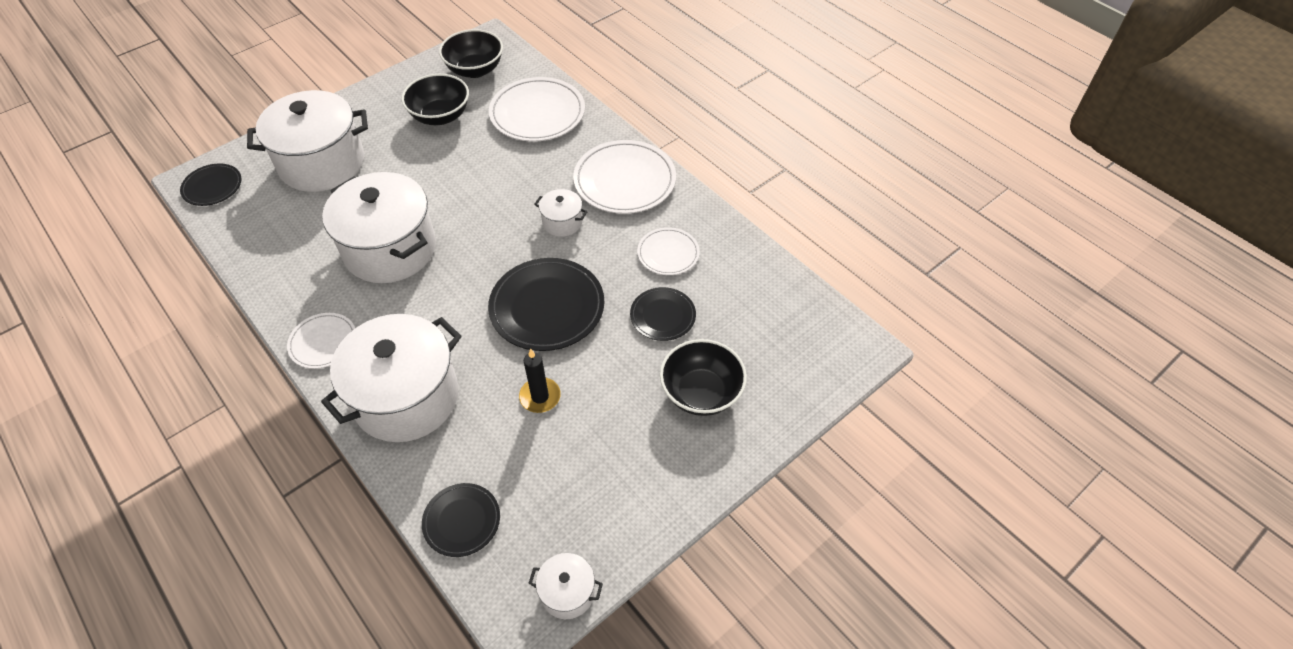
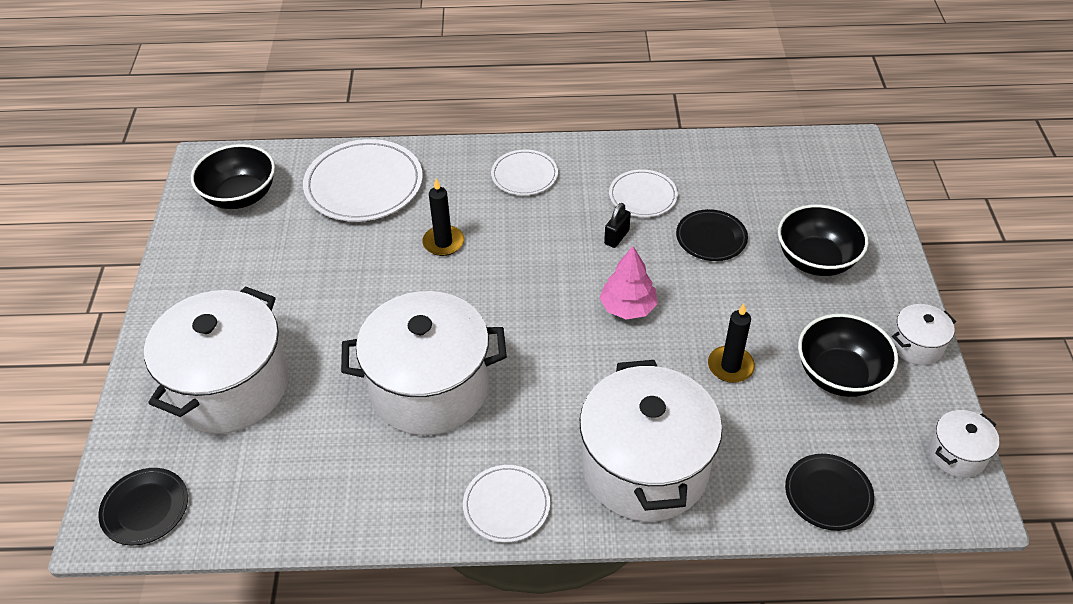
camera: 50 degrees left, 5 degrees down
(440, 116) = (277, 256): black bowl -> black bowl (839, 375)
(521, 180) = (443, 242): none -> black candle
(547, 307) = (628, 307): black plate -> pink tree
(562, 222) = (531, 243): white pot -> white pot (917, 345)
(611, 263) = (616, 237): none -> black padlock
(624, 180) = (524, 175): white plate -> white plate, size x0.57

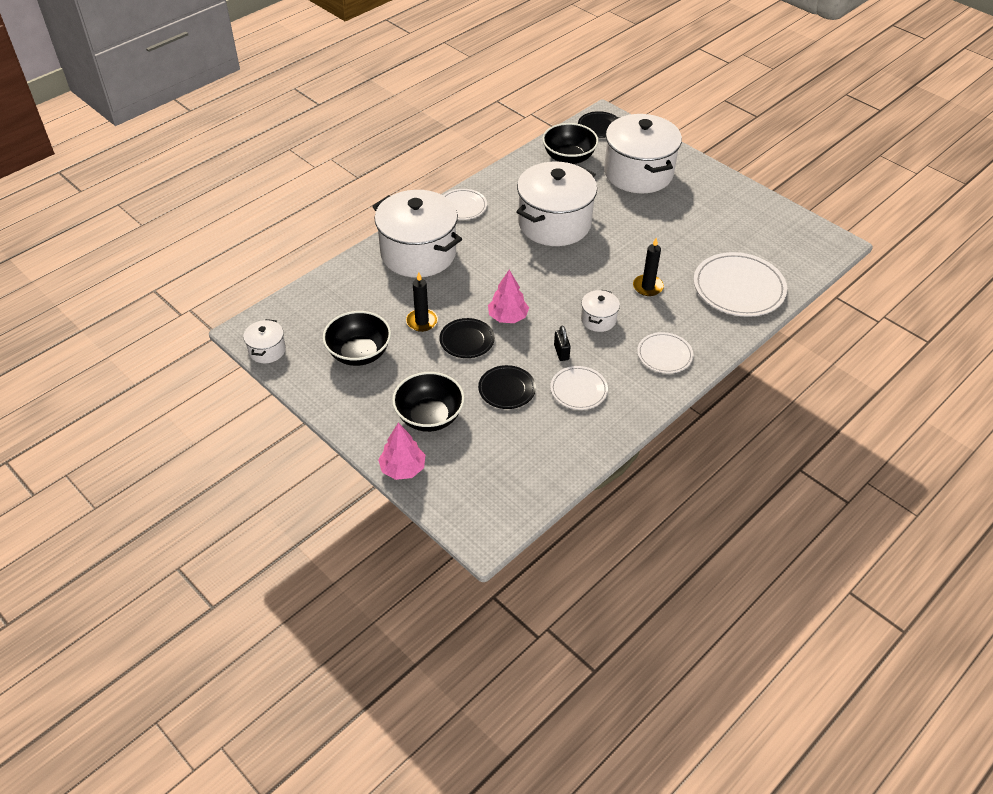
camera: 135 degrees right, 0 degrees up
(240, 196) = (785, 240): black bowl -> black bowl (568, 158)
(828, 494) = (322, 293): black plate -> black plate (467, 340)
(882, 232) = (403, 468): none -> pink tree
(917, 345) = (326, 398): white pot -> white pot (598, 319)

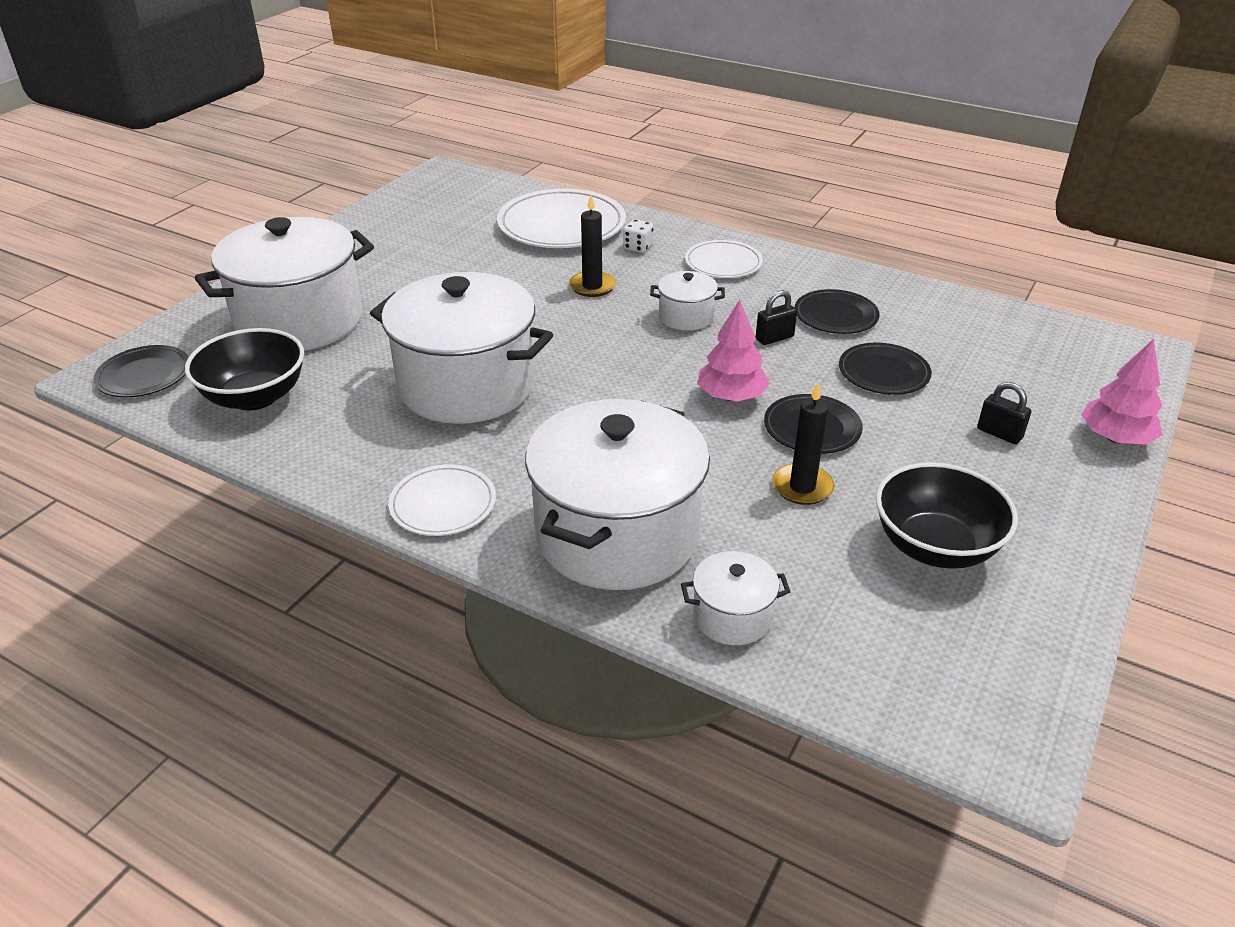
camera: 105 degrees left, 10 degrees down
(267, 350) = (1034, 690): white pot -> white pot (732, 616)
(429, 417) = (999, 433): black bowl -> black padlock
(578, 390) = (836, 316): white plate -> black plate
(697, 318) = (638, 247): none -> white dice

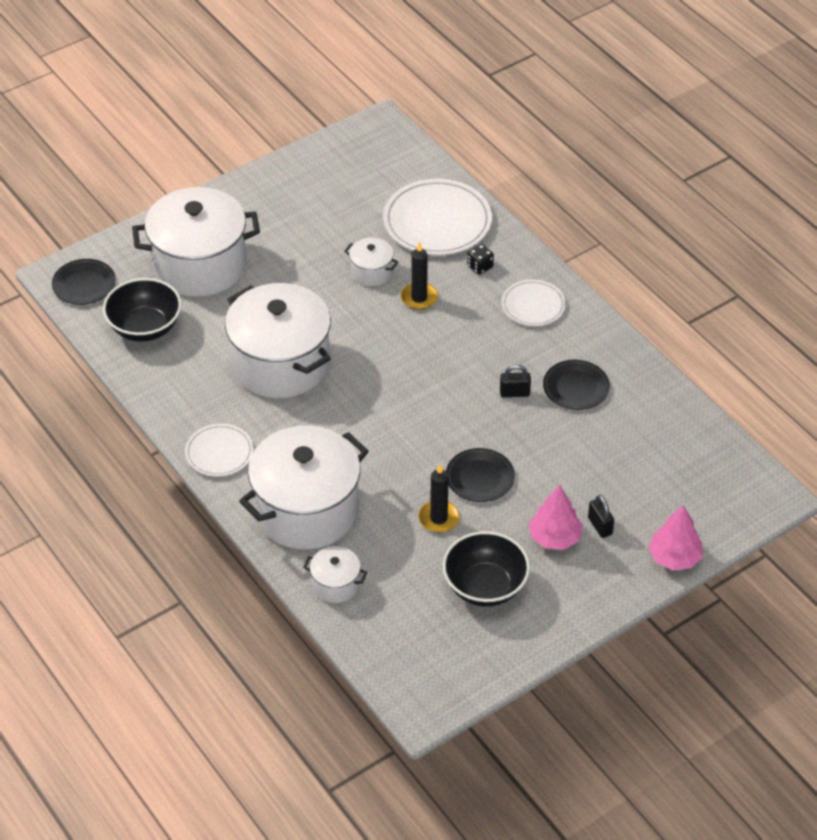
camera: 25 degrees right, 10 degrees up
(638, 247) = (480, 266): white dice -> black dice
(686, 317) = (466, 351): white pot -> white pot (371, 272)
(731, 396) = (446, 433): pink tree -> pink tree (555, 537)
(883, 373) = (566, 450): black plate -> none

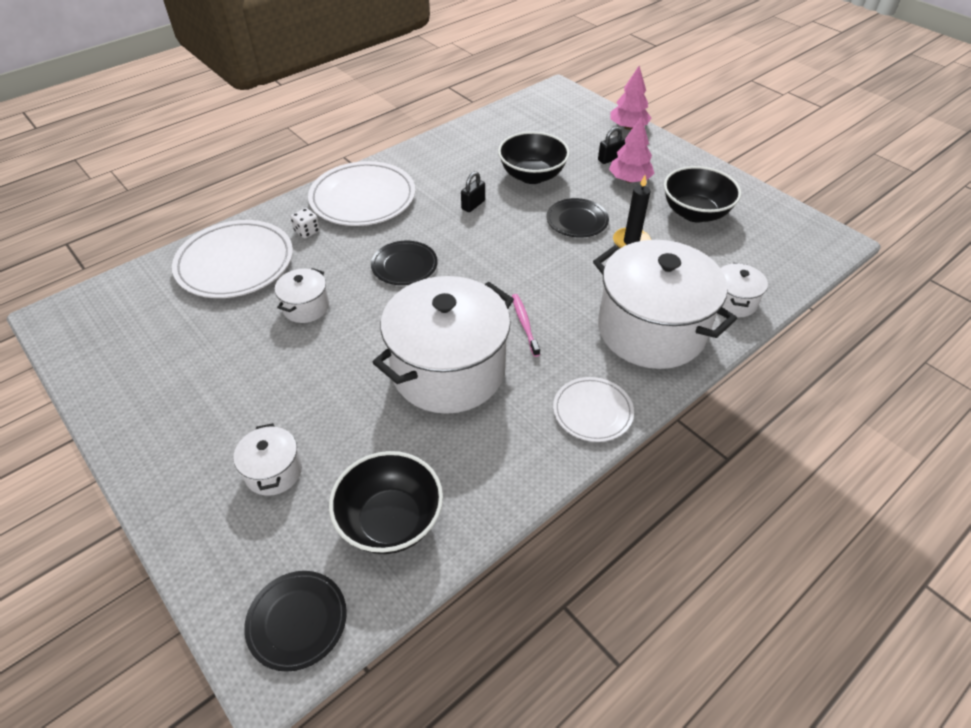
camera: 95 degrees left, 0 degrees up
(199, 265) = (273, 472): white pot -> white pot, size x0.44
(328, 418) = (524, 324): none -> pink toothbrush
(419, 298) = (348, 269): black candle -> none
(480, 266) = (307, 231): black dice -> white dice
(514, 393) = (473, 205): black padlock -> black padlock turned 45 degrees clockwise
(533, 305) = (363, 198): white plate -> white plate, size x1.76
(567, 448) = (532, 176): none -> black bowl
(576, 387) = (462, 173): black plate -> black plate (404, 265)

